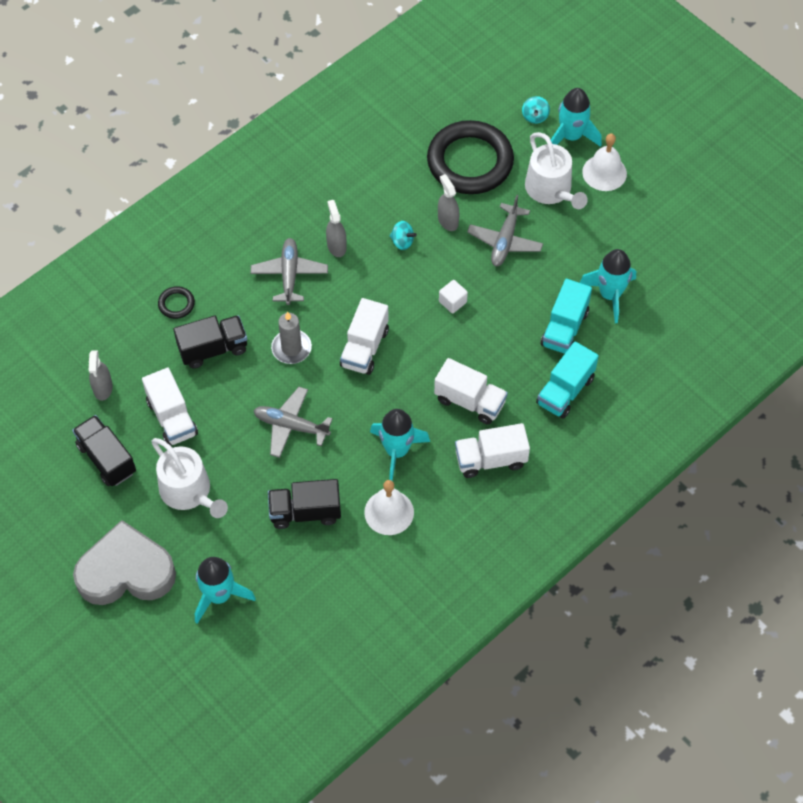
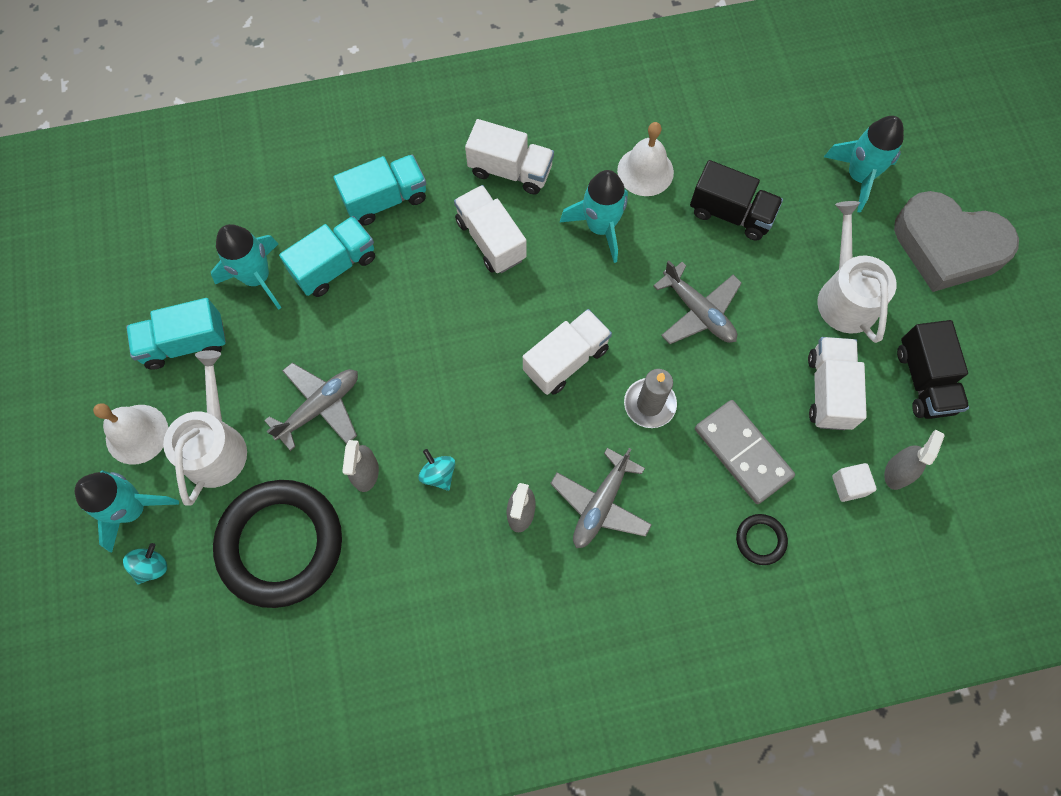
camera: 150 degrees left, 10 degrees up
(213, 349) = (742, 453): black truck -> grey domino
(452, 302) = (432, 362): white cube -> white cube (849, 485)
(621, 233) = (185, 343): none -> turquoise truck

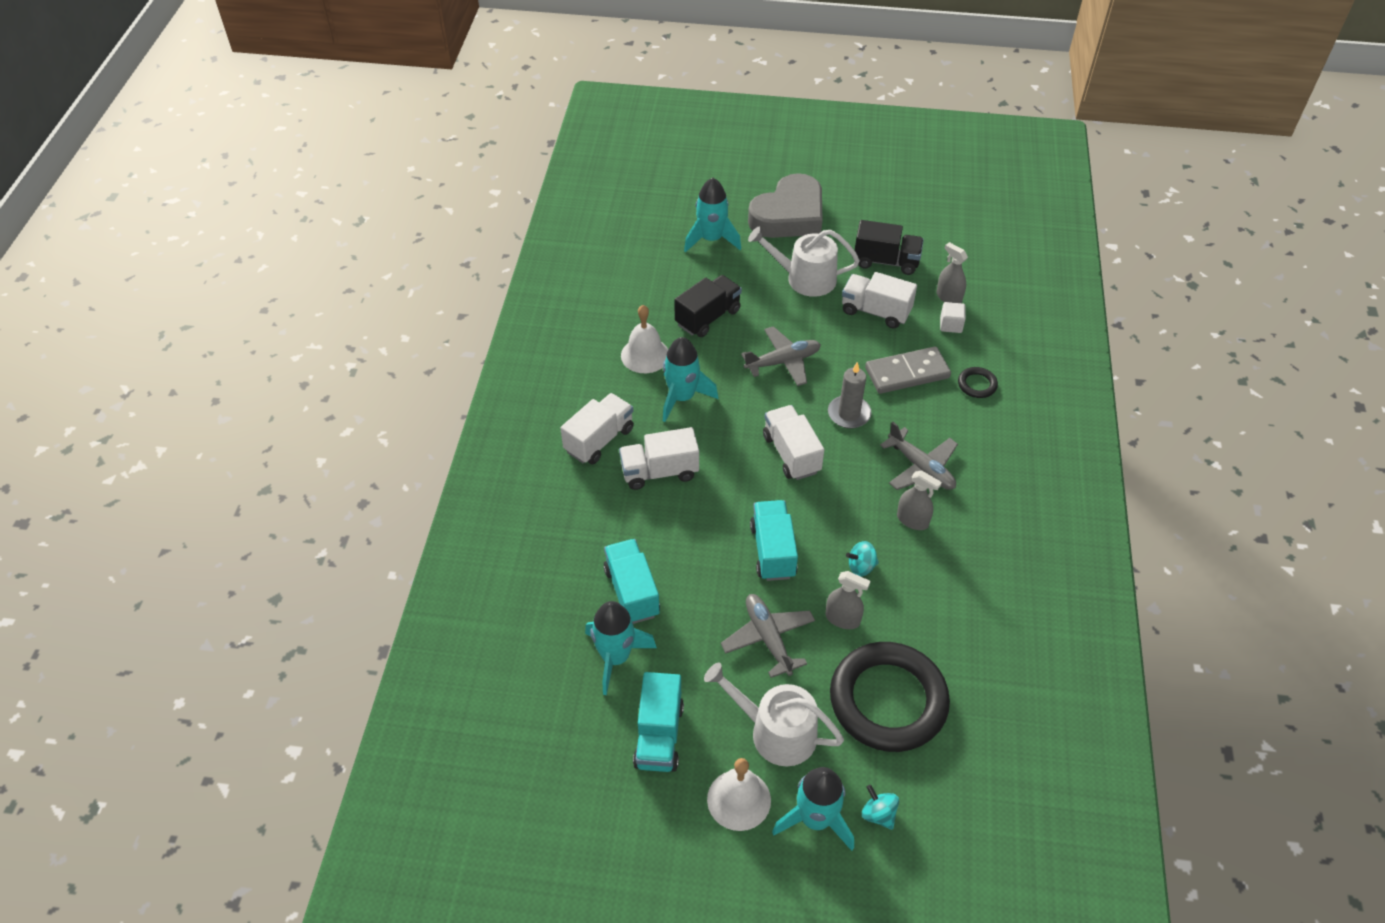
camera: 70 degrees left, 20 degrees down
(386, 199) = (582, 536): turquoise truck -> turquoise truck (772, 551)

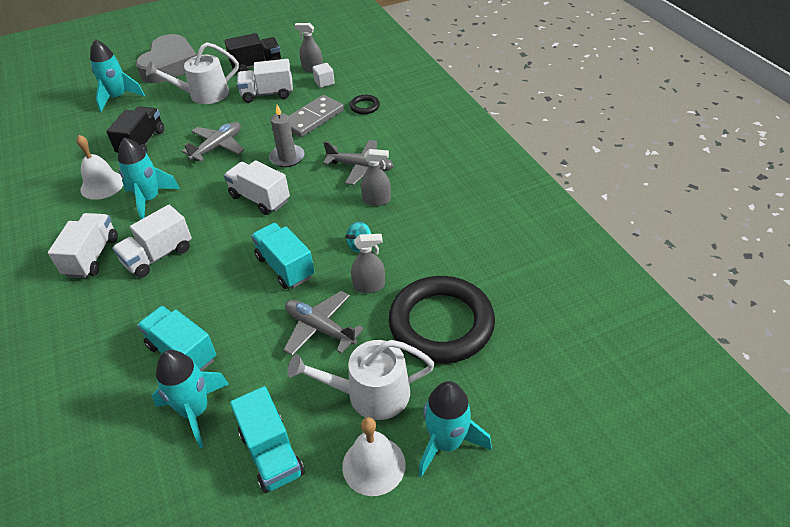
camera: 30 degrees left, 5 degrees down
(878, 814) = (491, 409): turquoise spinning top -> none

